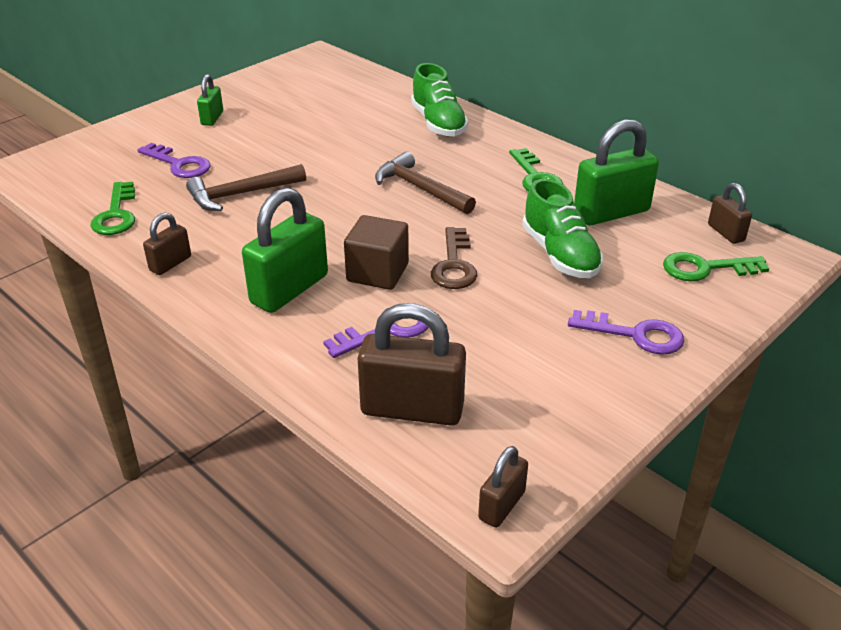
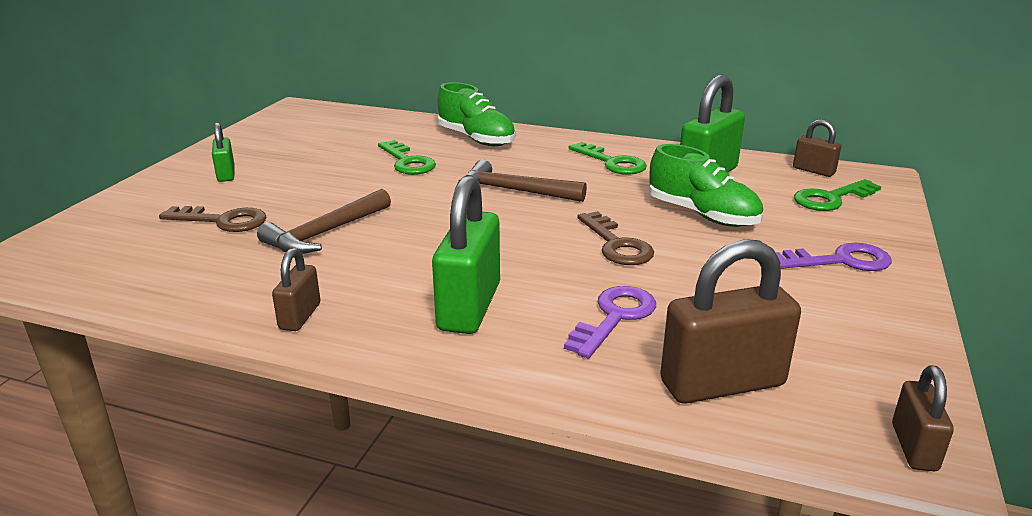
camera: 25 degrees left, 10 degrees down
(116, 214) = (182, 284): green key -> green key (407, 162)
(179, 164) = (223, 221): purple key -> brown key
(377, 272) = (548, 269): brown cube -> none

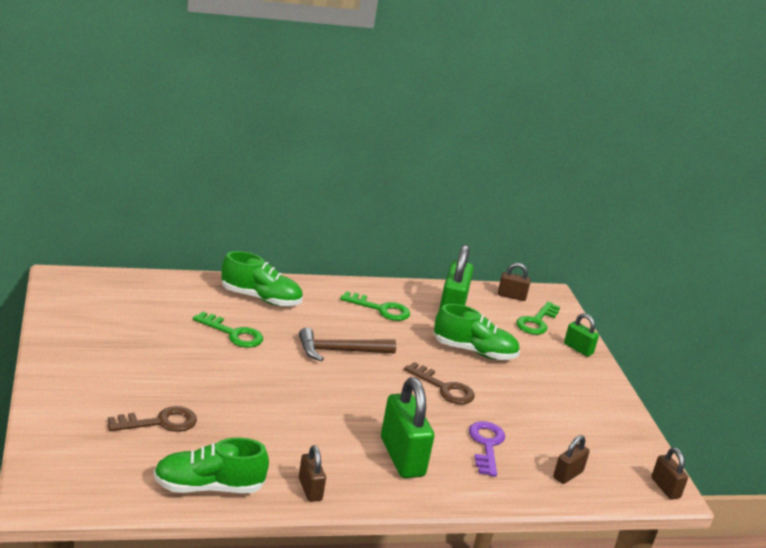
camera: 35 degrees left, 0 degrees up
(184, 288) = (208, 487): none -> green shoe
(226, 174) = (101, 373): green padlock -> green padlock (578, 349)
(325, 233) = (249, 418): brown hammer -> none
(722, 383) = (567, 475): brown padlock -> brown padlock, size x0.53
(840, 261) = (571, 375): purple key -> none

